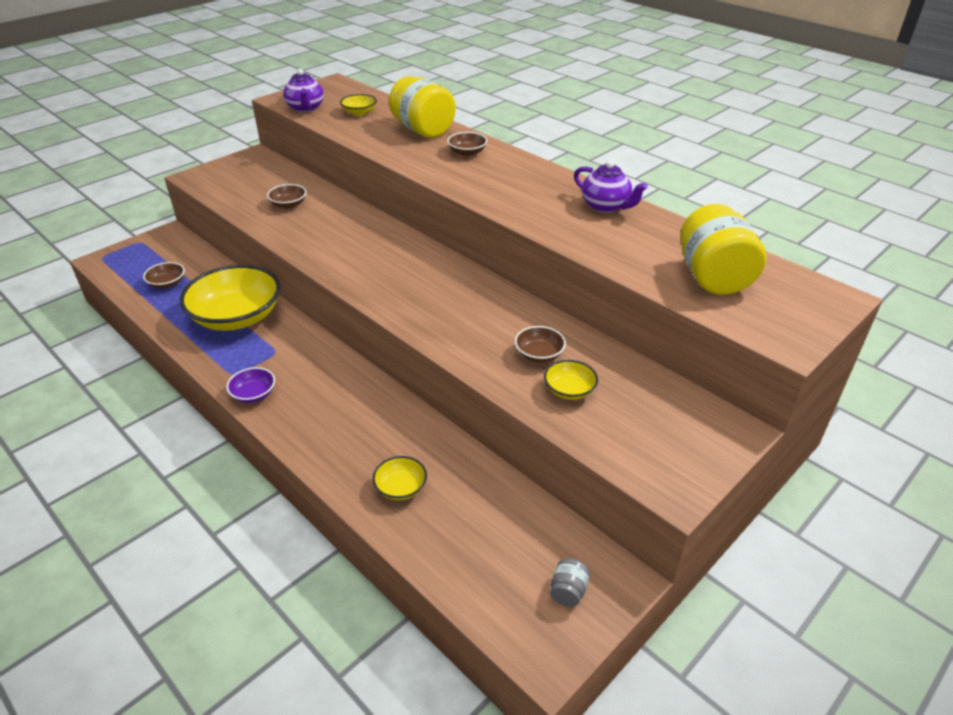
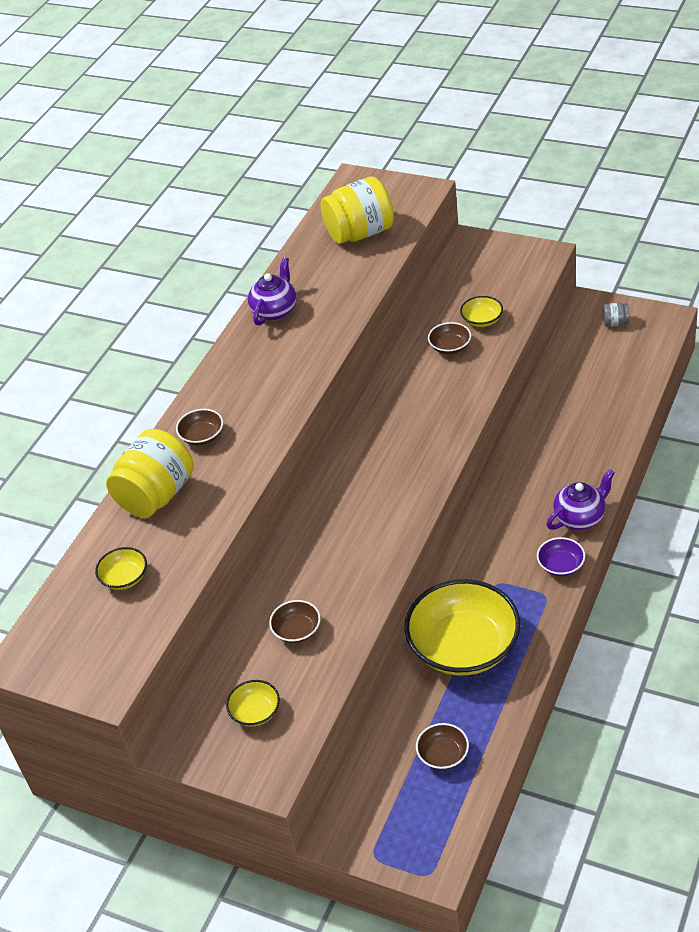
camera: 105 degrees left, 5 degrees up
(305, 108) = (131, 641): purple teapot -> purple teapot (580, 517)
(401, 487) = (593, 426): yellow bowl -> yellow bowl (255, 712)

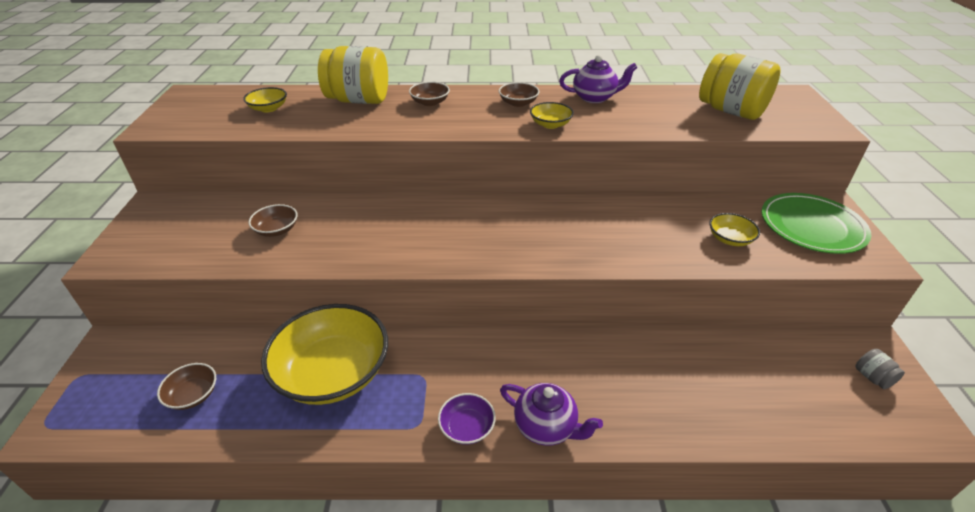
camera: 60 degrees right, 5 degrees down
(255, 712) = (184, 231): yellow bowl -> yellow bowl (550, 124)
(450, 347) = (673, 228): brown bowl -> brown bowl (518, 103)
(492, 267) = (812, 226): none -> green plate

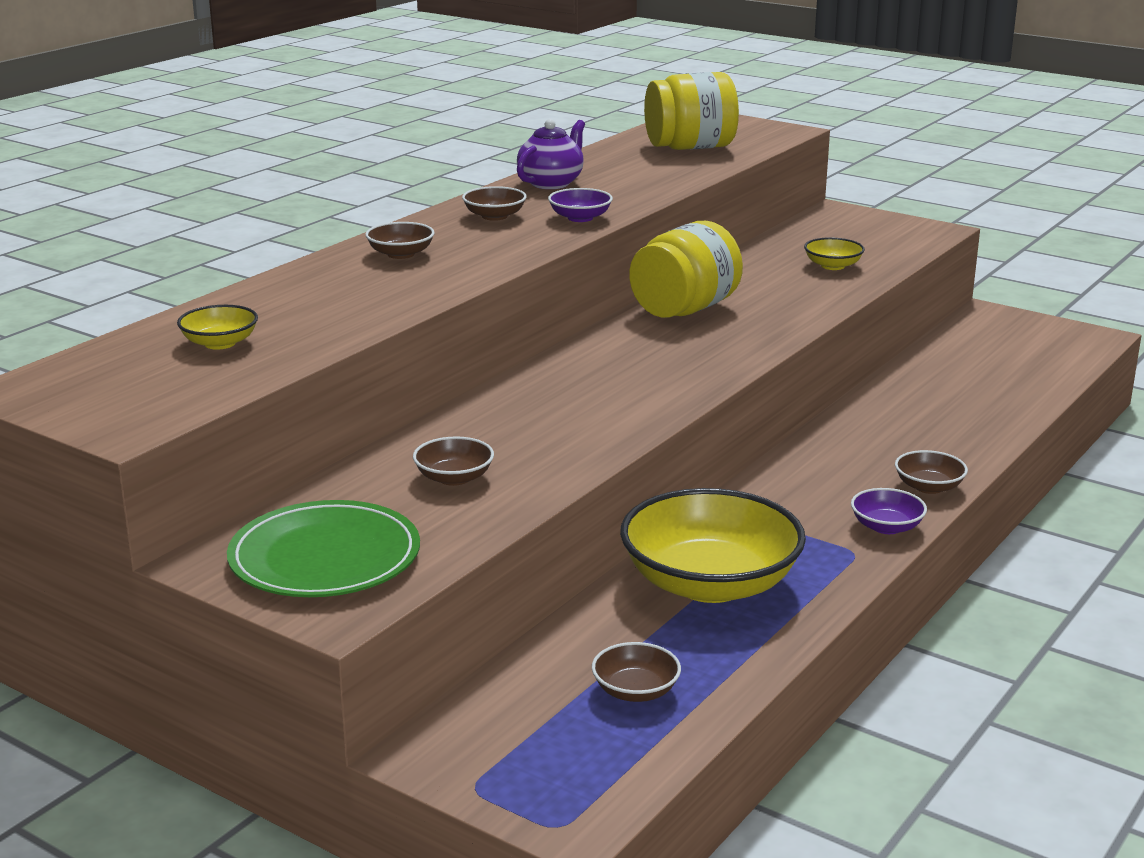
camera: 55 degrees left, 15 degrees down
(358, 100) = (309, 288): yellow jar -> yellow jar (684, 309)
(546, 427) = (928, 487): purple teapot -> brown bowl
(550, 124) = (580, 218): yellow bowl -> purple bowl
(812, 226) = (860, 231): green plate -> green plate (325, 557)
(872, 377) = (1021, 331): grey jar -> none

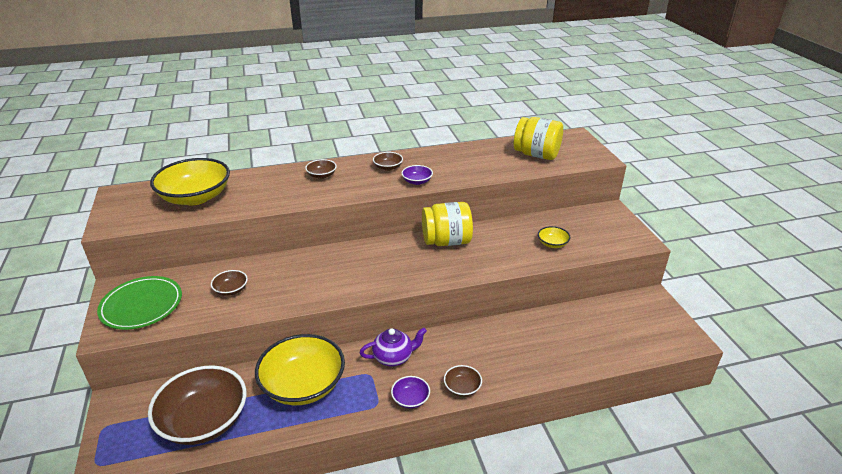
camera: 40 degrees right, 10 degrees up
(220, 343) = (195, 197): yellow bowl -> yellow bowl, size x2.29
(551, 183) = (441, 156): purple teapot -> purple teapot (394, 357)
(635, 691) = (204, 420): brown bowl -> brown bowl, size x2.29

